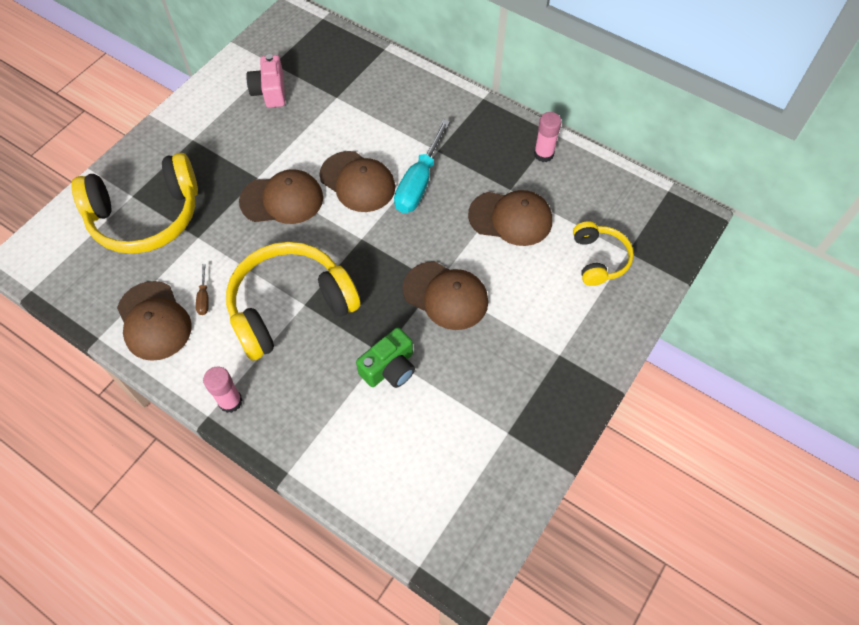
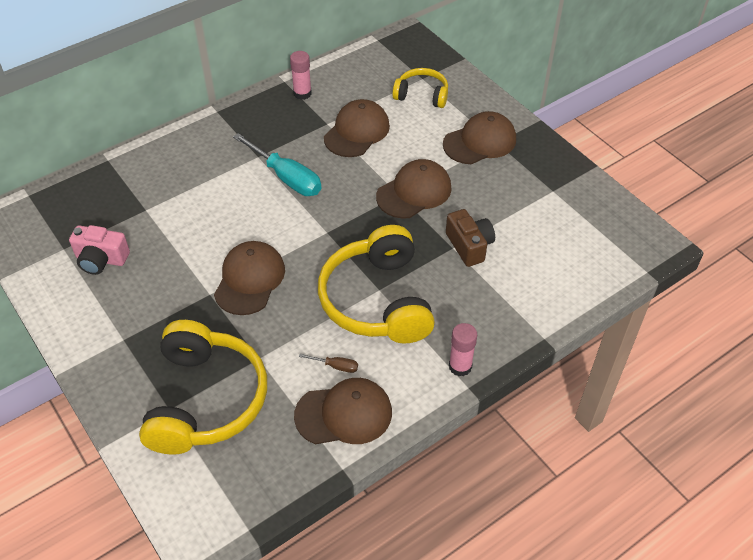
camera: 70 degrees left, 10 degrees down
(357, 182) = (261, 219): brown cap -> brown cap (480, 142)
(389, 368) = (469, 246): green camera -> brown camera

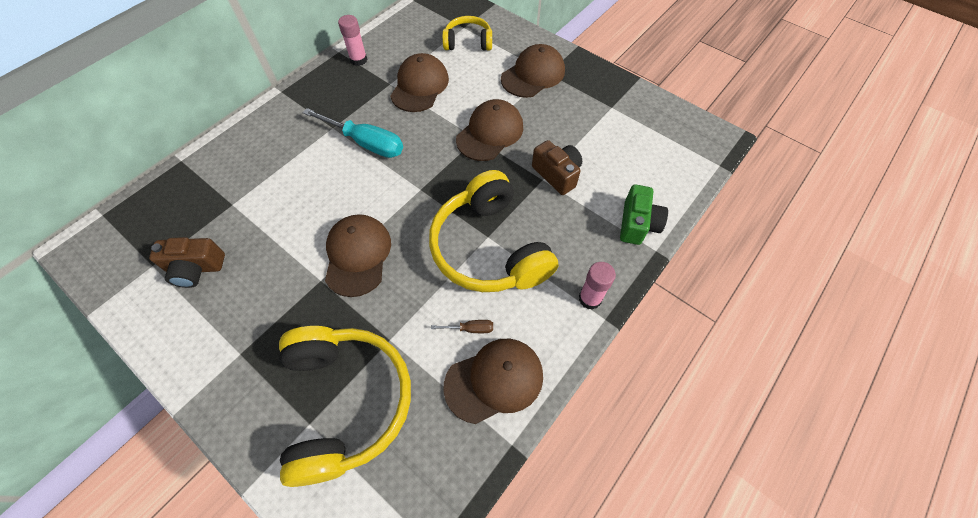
camera: 15 degrees left, 10 degrees up
(101, 259) = (196, 268): pink camera -> brown camera
(535, 310) = (637, 224): none -> green camera

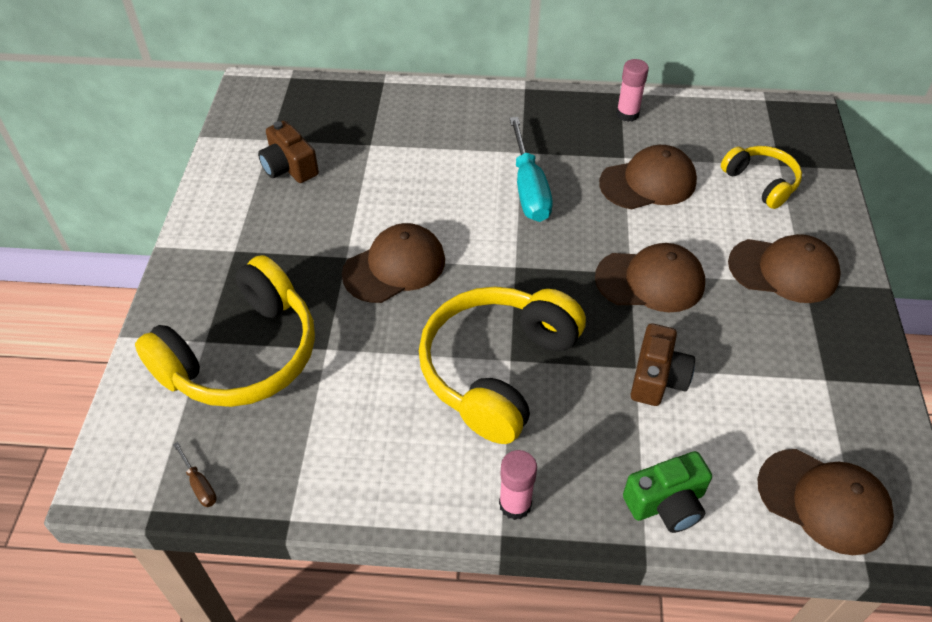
camera: 55 degrees right, 10 degrees down
(470, 329) = (388, 409): brown screwdriver -> brown screwdriver (199, 484)
(494, 380) = (347, 464): brown cap -> brown cap (824, 501)

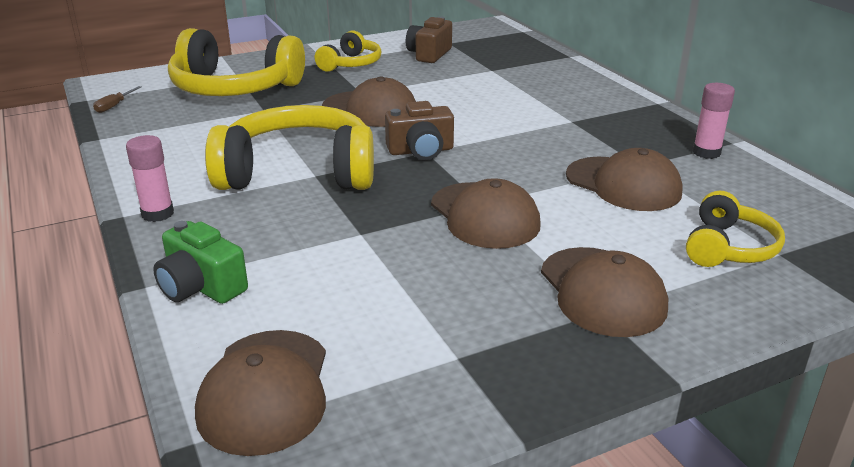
camera: 60 degrees right, 20 degrees down
(259, 235) = (350, 64): none -> yellow headphones
(529, 188) = (530, 134): turquoise screwdriver -> none
(657, 378) = (357, 247): brown camera -> brown camera (421, 151)

